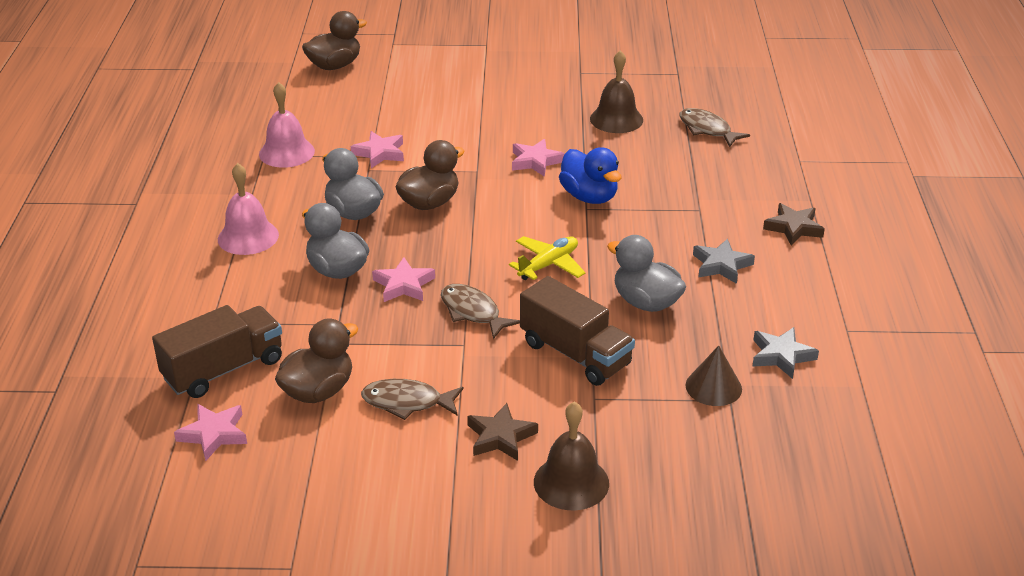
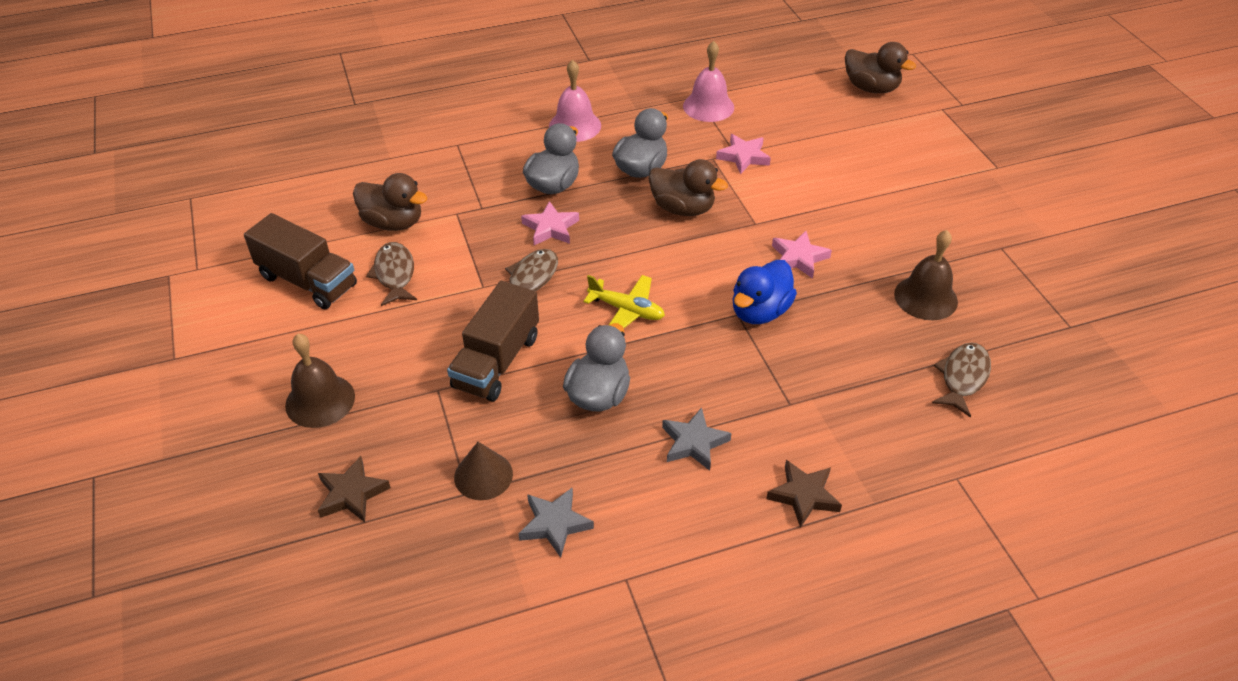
camera: 70 degrees right, 10 degrees up
(214, 434) = (328, 187): pink star -> none
(224, 369) = (403, 168): brown truck -> brown truck (308, 281)
(500, 437) = (367, 341): brown star -> brown star (351, 493)

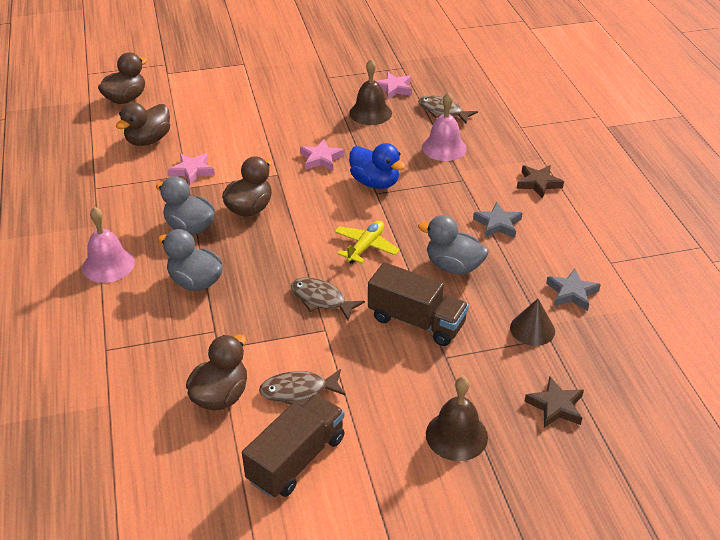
camera: 85 degrees left, 5 degrees down
(550, 228) = (256, 285): pink star -> pink star (394, 88)
(708, 106) = (113, 182): pink bell -> pink bell (444, 147)
(793, 117) = (148, 140): none -> brown duck

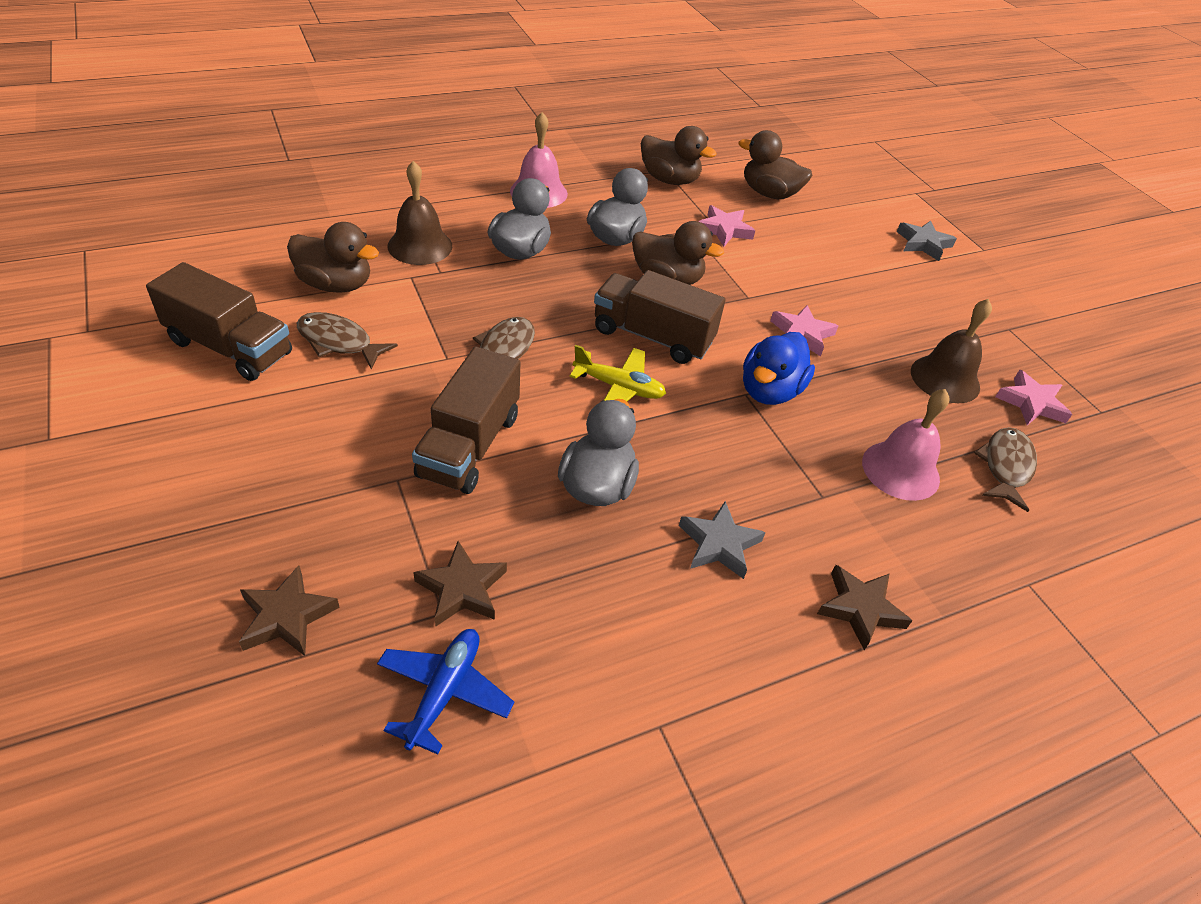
camera: 75 degrees right, 5 degrees up
(126, 99) = (841, 170): brown duck -> brown duck (669, 180)
(298, 391) = (339, 342): brown fish -> brown fish turned 45 degrees counterclockwise
(314, 225) = (652, 336): none -> brown truck
(456, 435) = (244, 493): brown bell -> brown bell (420, 246)
(532, 329) = (462, 589): brown cone -> brown star
(572, 293) = (559, 652): grey star -> grey star (923, 243)
(599, 338) = (444, 692): none -> blue plane

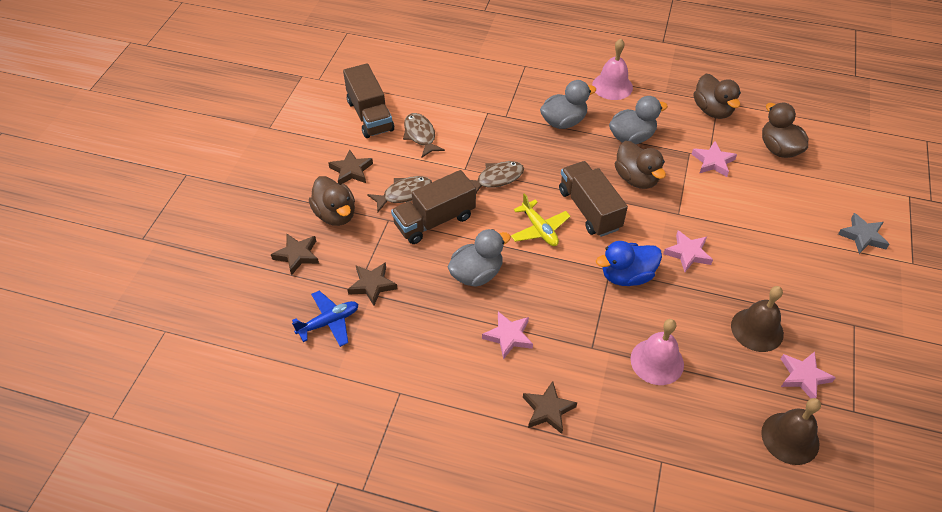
camera: 45 degrees right, 5 degrees up
(269, 438) = (351, 171): none -> brown star
(336, 285) = (445, 101): brown duck -> brown duck (335, 214)
(420, 246) = (509, 95): brown bell -> brown bell (790, 438)
(719, 544) = (508, 336): grey star -> pink star
(1005, 467) = (731, 399): brown fish -> brown fish (404, 194)

